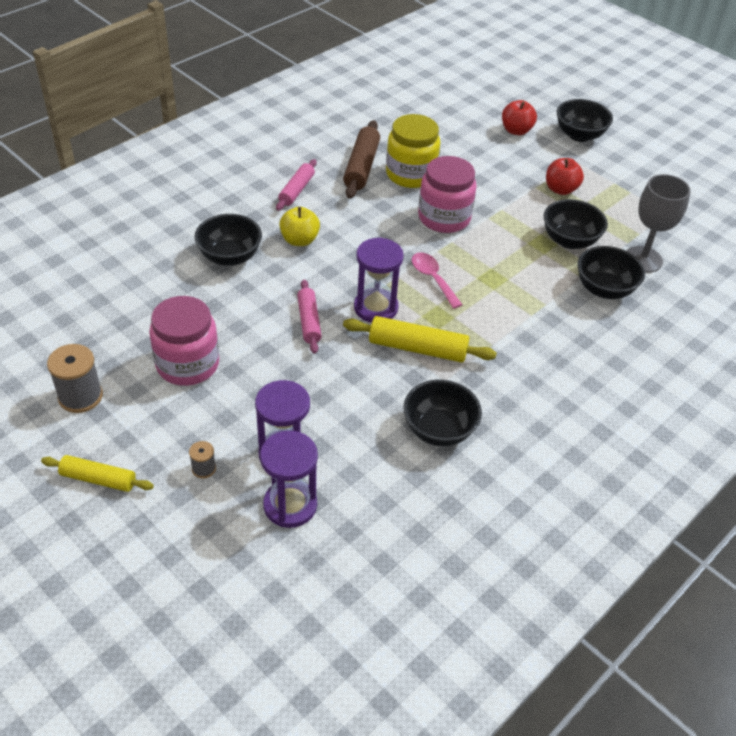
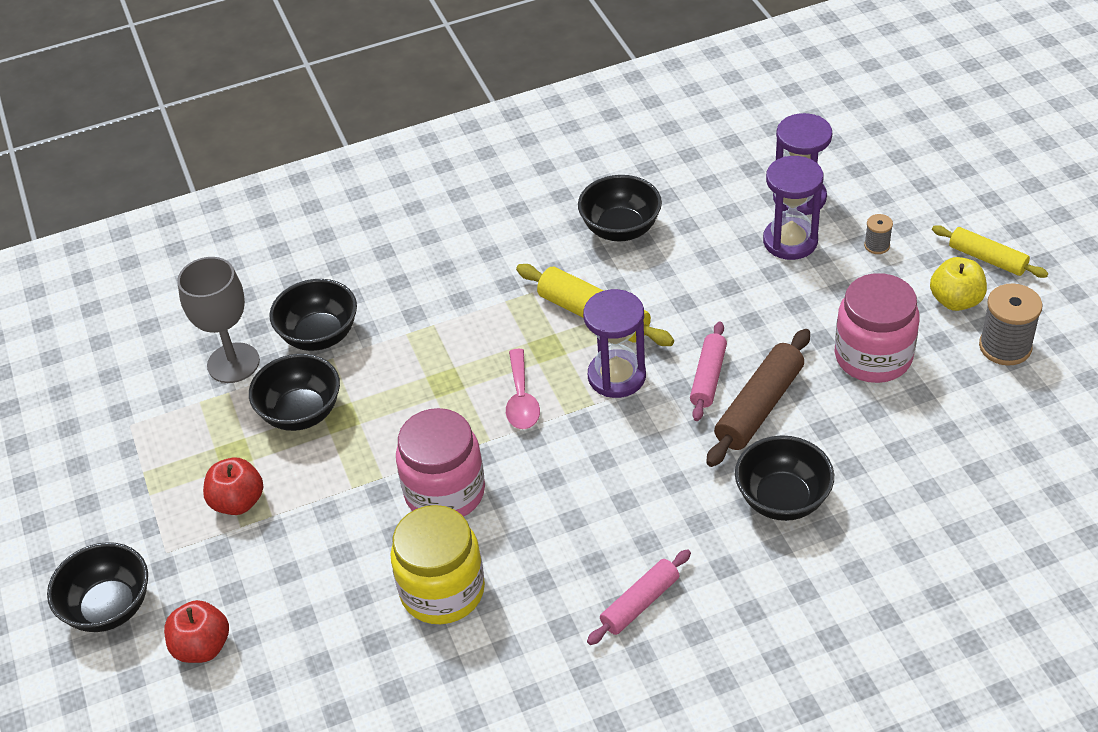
camera: 150 degrees left, 0 degrees up
(299, 240) = (673, 504): yellow apple -> yellow apple (955, 300)
(361, 167) = (512, 628): brown rolling pin -> brown rolling pin (759, 407)

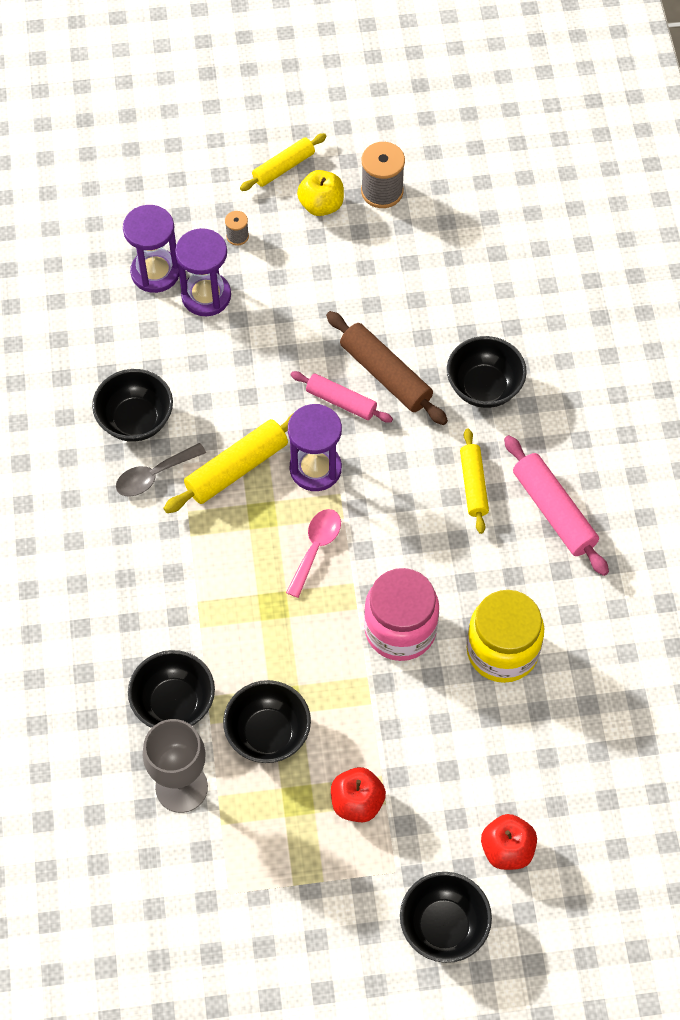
camera: 80 degrees left, 15 degrees up
(521, 399) = (316, 548): pink spoon -> pink spoon turned 75 degrees counterclockwise
(563, 258) = (154, 475): none -> grey spoon
(640, 603) = (554, 511): pink rolling pin -> pink rolling pin, size x1.51
(647, 518) = (473, 485): none -> yellow rolling pin
(873, 357) = (360, 280): pink jar -> none

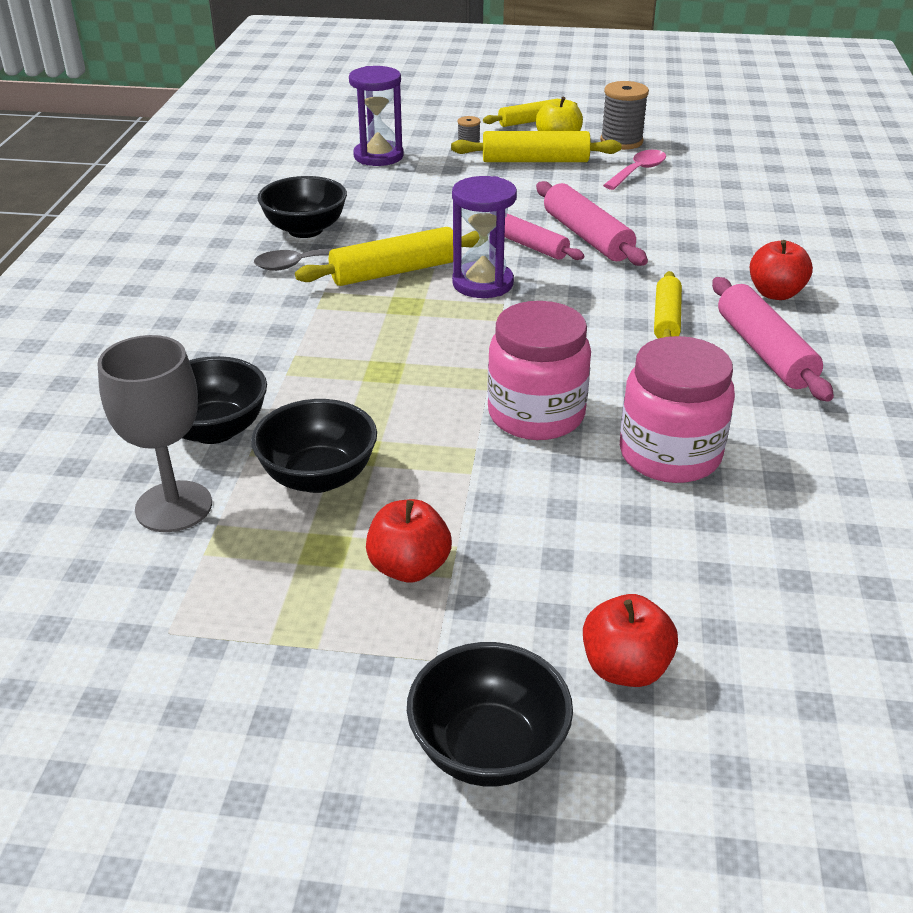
camera: 15 degrees right, 25 degrees down
(206, 296) = (420, 173): purple hourglass -> none
(308, 248) = (535, 161): none -> yellow rolling pin
(316, 548) = (457, 337): pink spoon -> pink spoon (638, 171)
(385, 375) = (587, 236): brown rolling pin -> pink rolling pin
(484, 387) = (697, 257): black bowl -> none
(502, 651) = (669, 455): yellow jar -> pink jar
(554, 428) = (775, 293): none -> red apple

